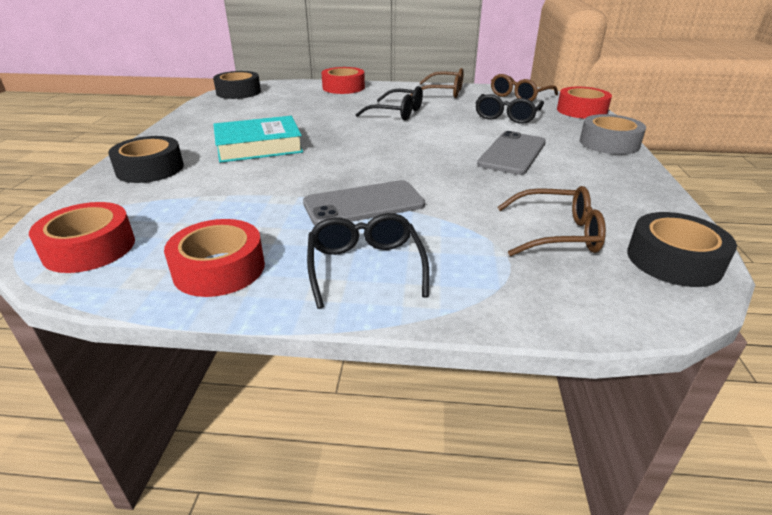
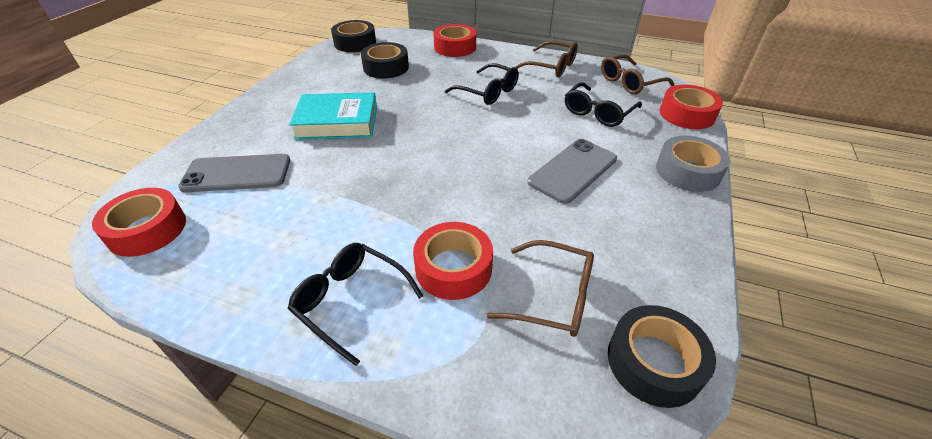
camera: 15 degrees right, 10 degrees up
(150, 169) = (234, 138): black tape -> black tape (386, 67)
(219, 268) = (232, 276): red tape -> red tape (453, 268)
(364, 204) = (391, 218): grey phone -> grey phone (237, 174)
(365, 266) = (351, 301): black glasses -> black glasses turned 60 degrees counterclockwise

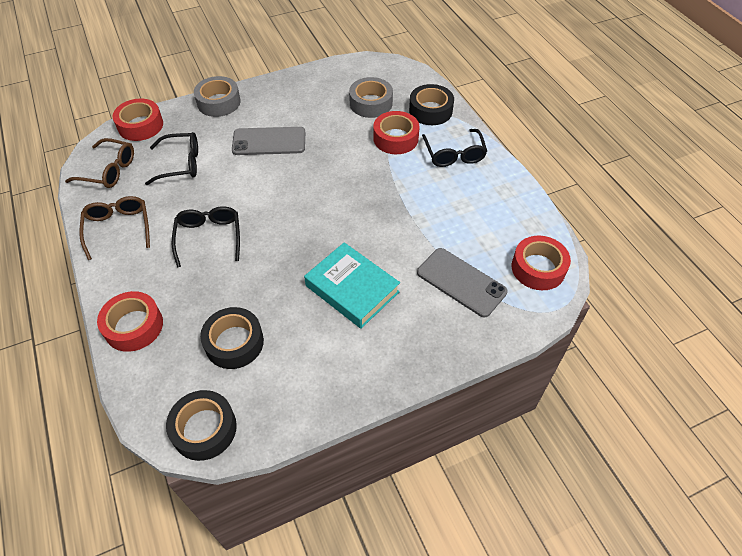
camera: 135 degrees left, 10 degrees up
(553, 297) = (371, 103): brown glasses -> grey tape
(654, 362) = (367, 69): black tape -> black tape (430, 110)

